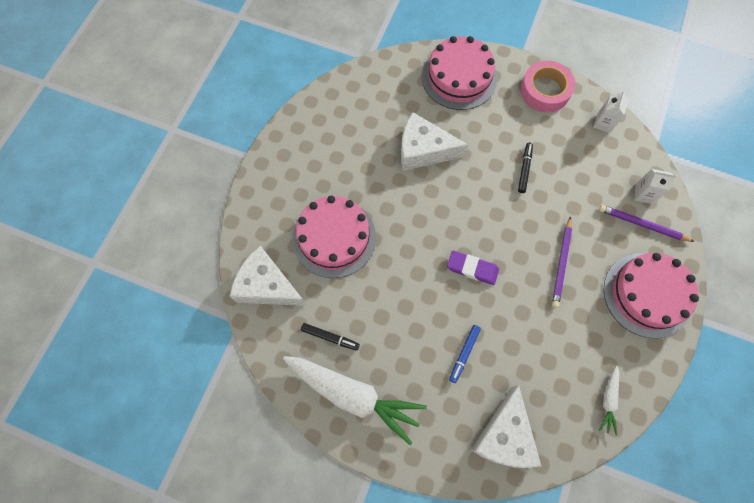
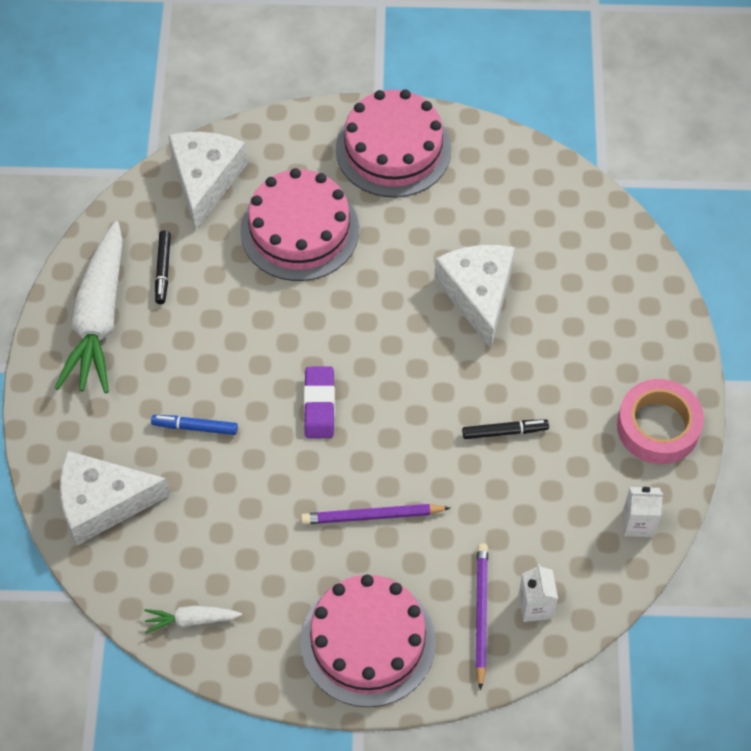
camera: 70 degrees right, 10 degrees down
(459, 77) = (624, 304): pink cake -> pink cake (393, 149)

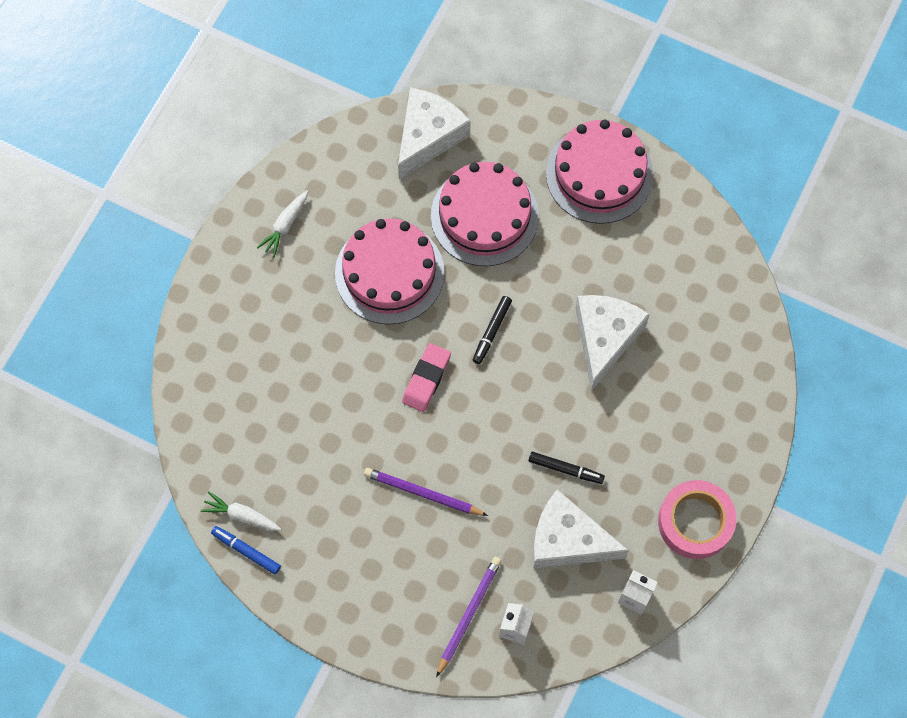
camera: 25 degrees right, 10 degrees up
(98, 319) = (285, 225): white carrot -> white carrot, size x0.45
(103, 503) = (218, 387): white cheese -> white cheese (568, 540)
(163, 270) = (356, 204): black marker -> black marker (491, 331)
(195, 427) = (318, 354): blue marker -> blue marker (246, 551)
(319, 405) = (426, 379): purple eraser -> pink eraser
(368, 642) = (369, 596): pink cake -> pink cake (389, 273)

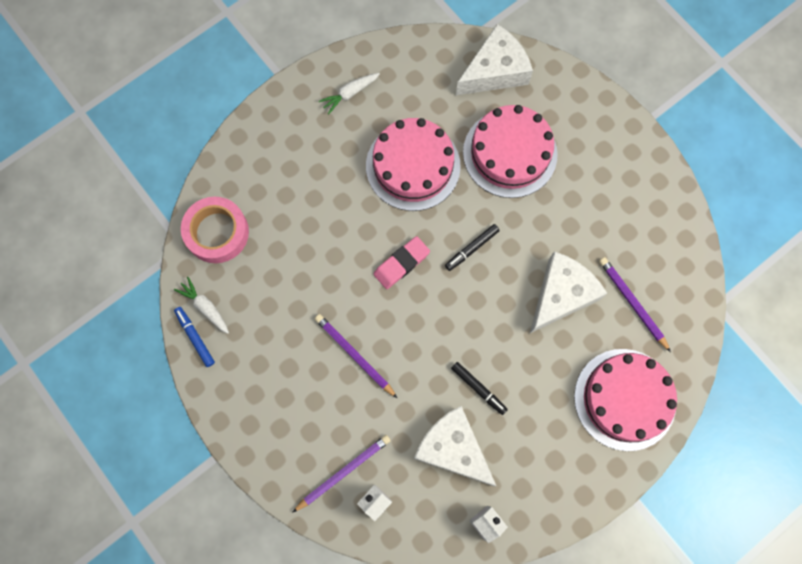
camera: 25 degrees right, 5 degrees up
(599, 174) = (618, 159): pink cake -> pink cake (625, 399)
(680, 314) = (632, 303): none -> purple pencil
(695, 522) = (565, 483): pink tape -> pink tape (217, 232)

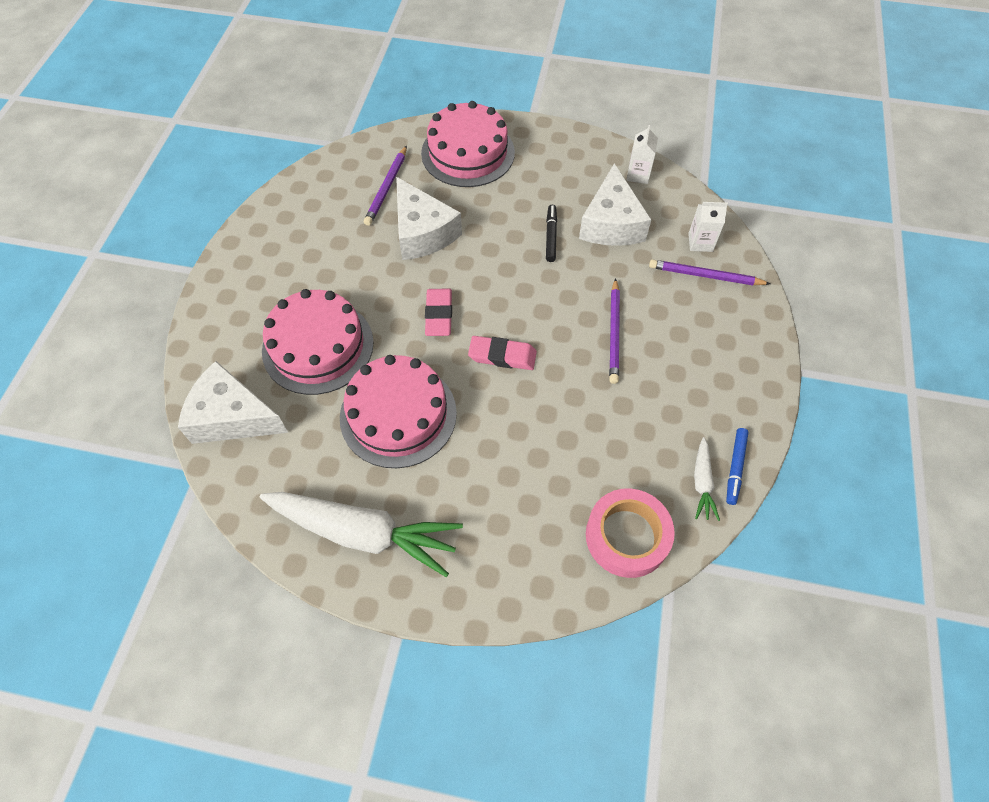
camera: 130 degrees left, 15 degrees down
(349, 94) = (364, 533): white carrot -> white carrot, size x2.22
(471, 249) = (439, 315): black marker -> pink eraser
(561, 295) = (422, 232): white cheese -> white cheese turned 120 degrees counterclockwise

